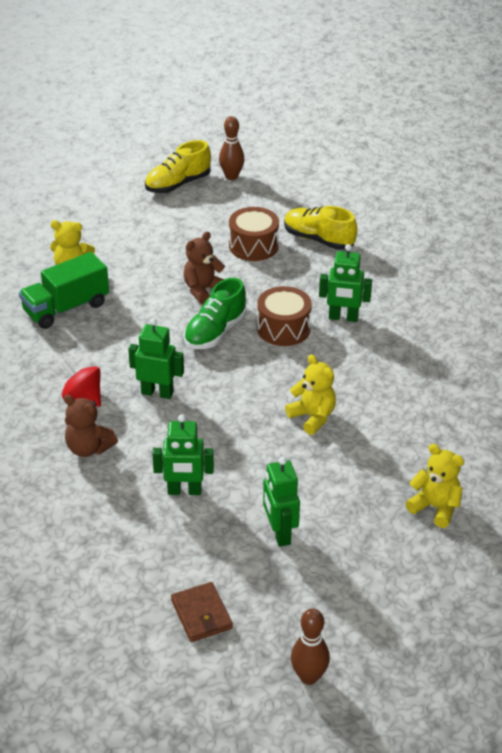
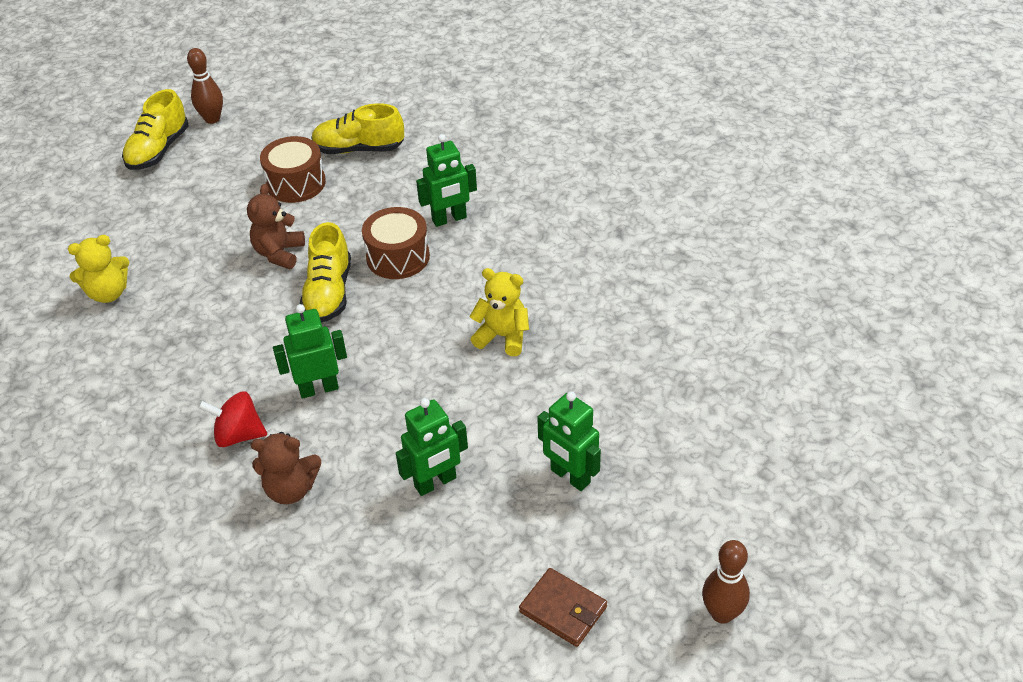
camera: 30 degrees left, 5 degrees up
(66, 308) = (136, 341): green truck -> none
(215, 332) = (329, 293): green shoe -> yellow shoe
(435, 507) = (693, 371): yellow teddy bear -> none

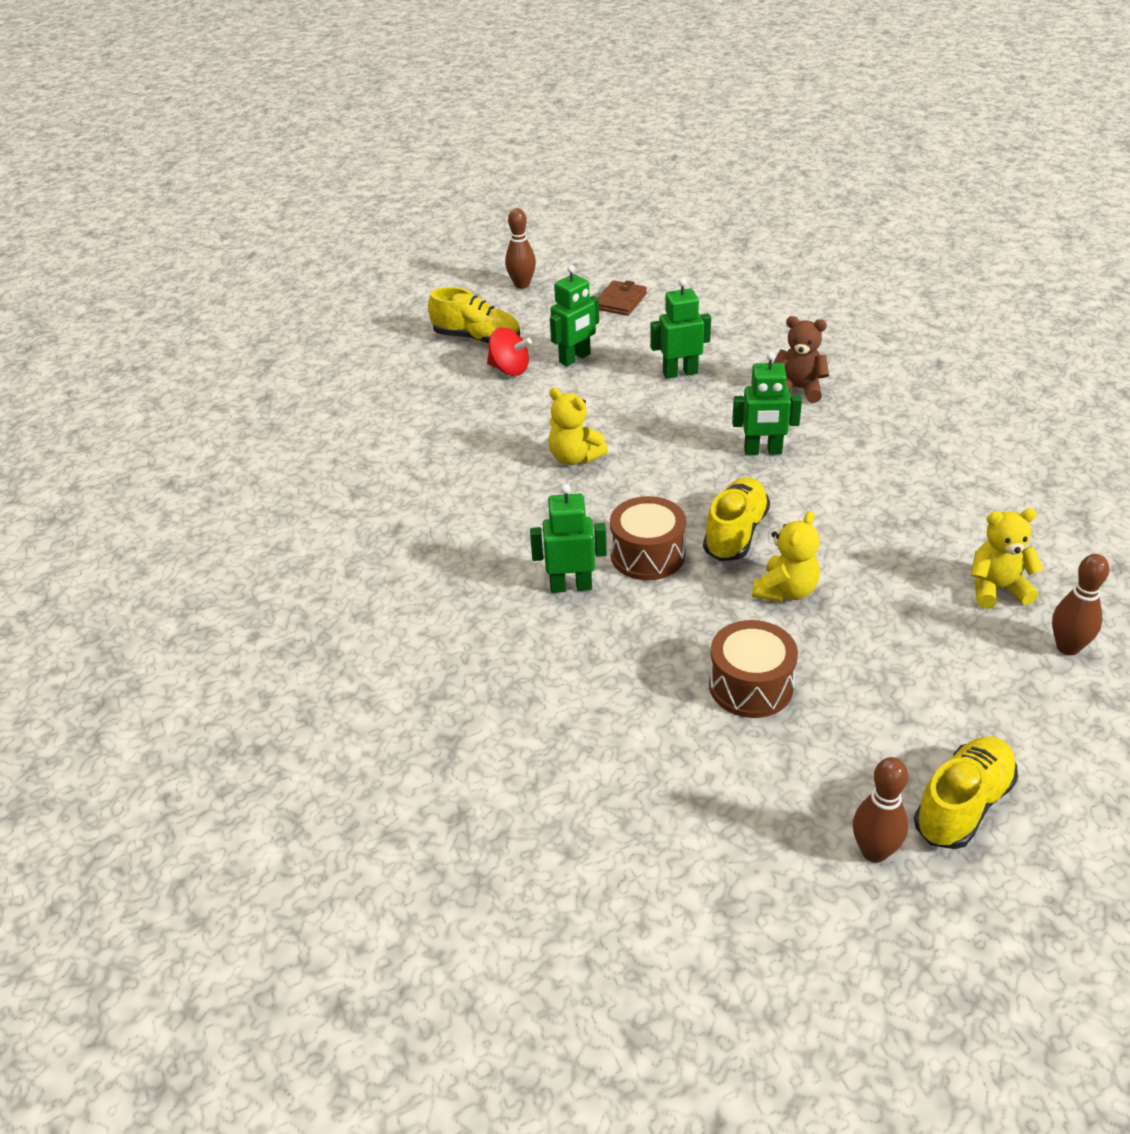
camera: 160 degrees left, 5 degrees down
(65, 259) = (1068, 647): none -> brown bowling pin
(238, 435) = (842, 431): red spinning top -> red spinning top (509, 369)
(279, 253) = (786, 591): brown teddy bear -> yellow teddy bear
(359, 149) = (649, 722): yellow shoe -> yellow shoe (477, 338)
(563, 609) = (620, 301): brown wallet -> brown wallet turned 60 degrees clockwise
(570, 476) = (575, 358): green robot -> green robot turned 75 degrees clockwise

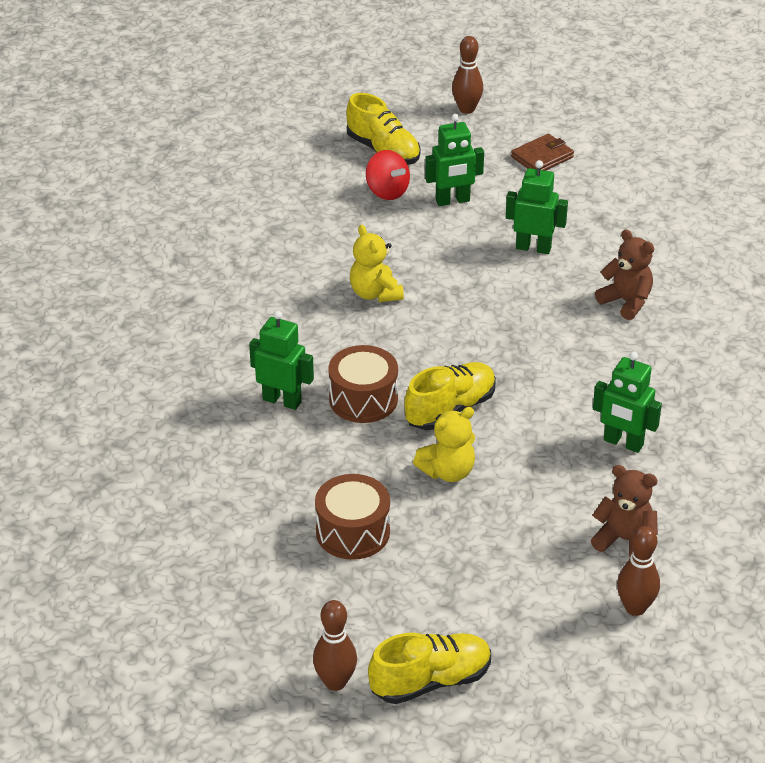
camera: 25 degrees right, 0 degrees up
(763, 451) = (540, 347): green robot -> green robot (623, 443)
(997, 589) = (624, 540): yellow teddy bear -> brown teddy bear

